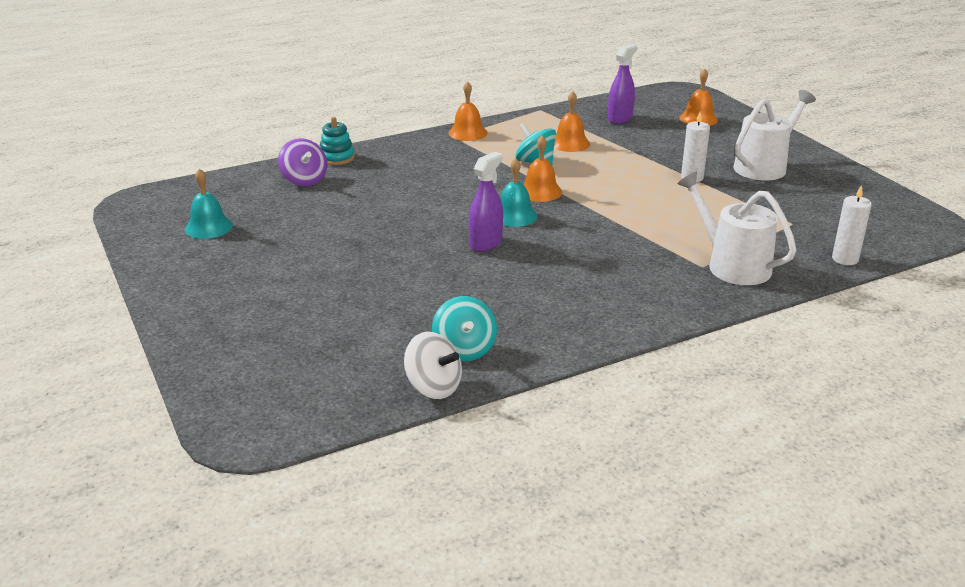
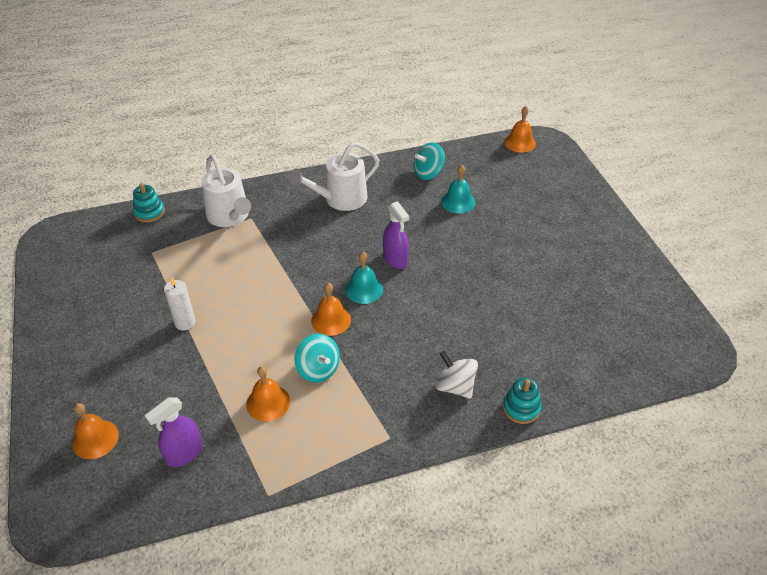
camera: 170 degrees left, 15 degrees up
(208, 227) = (619, 307): turquoise bell -> turquoise bell (458, 202)
(304, 180) = (549, 369): purple spinning top -> none
(433, 387) = (449, 153): white spinning top -> white spinning top (455, 386)
(464, 350) = (428, 173): turquoise spinning top -> turquoise spinning top turned 120 degrees counterclockwise
(467, 132) = (372, 444): orange bell -> orange bell (519, 142)
(485, 243) = (395, 259): purple spray bottle -> purple spray bottle turned 75 degrees counterclockwise
(764, 166) = (106, 331): white watering can -> white watering can (341, 199)
(845, 259) = (149, 212): white candle -> turquoise stacking toy

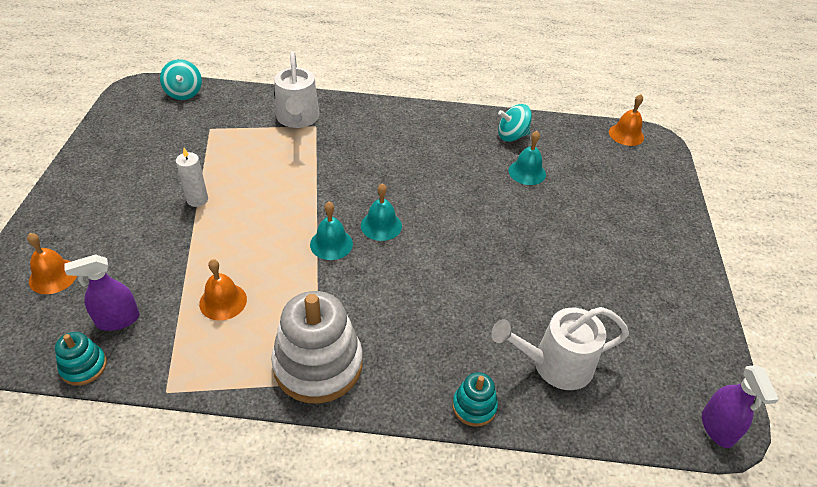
camera: 20 degrees right, 0 degrees up
(149, 212) = (230, 94): turquoise stacking toy -> turquoise stacking toy (84, 366)
(318, 369) = (289, 287): turquoise spinning top -> turquoise spinning top (184, 93)
(331, 320) = (331, 244): orange bell -> turquoise bell
(341, 199) = (410, 134): white watering can -> white watering can (555, 365)
(381, 423) = (318, 364): none -> white stacking toy
(395, 259) = (429, 207): purple spray bottle -> purple spray bottle (717, 428)
(455, 386) = (415, 355): white spinning top -> none

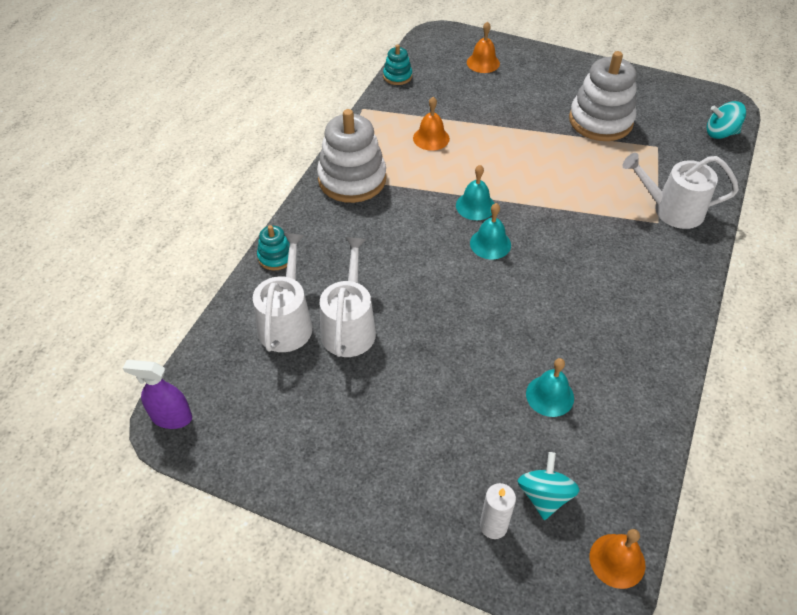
camera: 110 degrees right, 5 degrees up
(118, 320) = (431, 90): purple spray bottle -> none
(173, 166) = (600, 121): none -> white stacking toy
(197, 200) = (551, 132): white candle -> white candle (493, 526)
(512, 136) = (625, 405): turquoise spinning top -> turquoise spinning top (544, 496)
(532, 310) = (349, 327): none -> white watering can

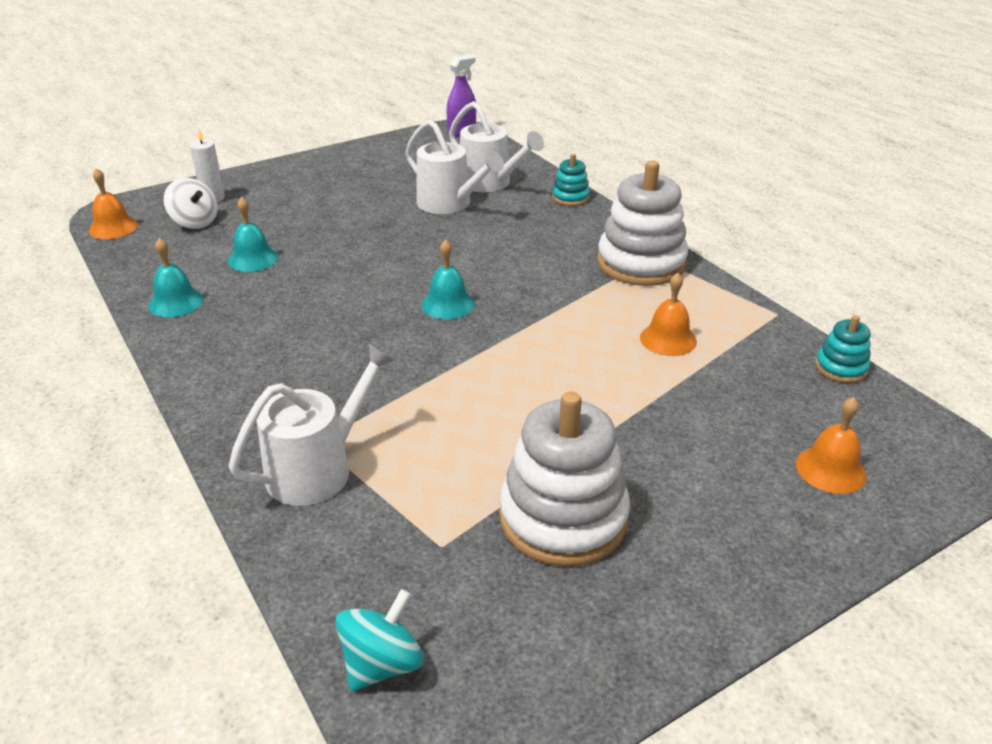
camera: 125 degrees right, 15 degrees down
(475, 206) = (513, 319): turquoise bell -> turquoise bell (176, 302)
(544, 496) = (195, 222): turquoise spinning top -> white spinning top

